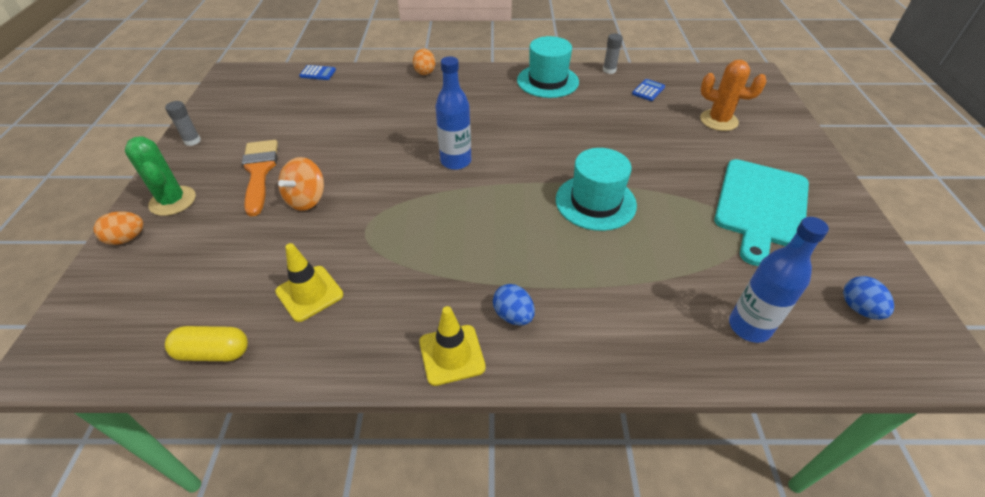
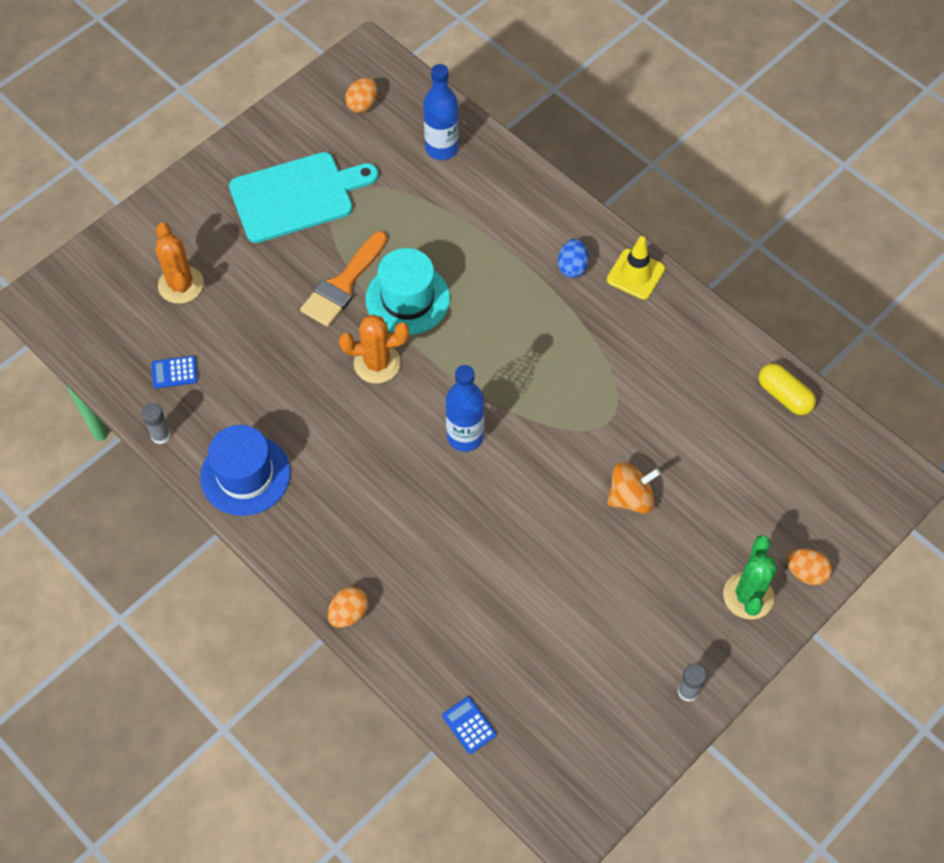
camera: 135 degrees left, 15 degrees up
(259, 172) = (649, 574): orange brush -> orange brush (343, 284)
(309, 293) = (692, 393): yellow traffic cone -> none
(547, 81) = (245, 475): turquoise hat -> blue hat
(558, 159) = (377, 363): none -> orange cactus
(858, 308) = (362, 104): blue egg -> orange egg

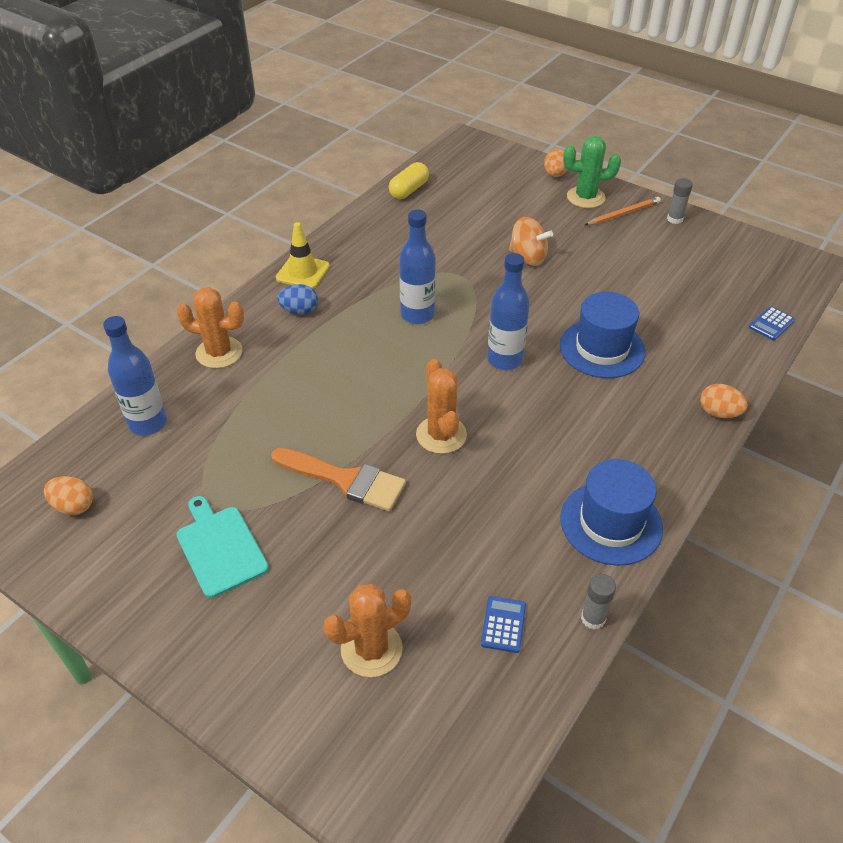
camera: 100 degrees left, 15 degrees down
(174, 372) = (503, 624): blue calculator -> blue calculator turned 150 degrees counterclockwise
(297, 196) = (220, 547): turquoise cutting board -> turquoise cutting board, size x0.65
(407, 299) = (356, 423): turquoise hat -> none
(463, 532) = (602, 348): none -> blue hat
(522, 199) = (219, 353): none -> orange cactus
(548, 370) = (417, 315): none -> blue bottle
(631, 497) = (528, 257): orange spinning top -> orange spinning top turned 150 degrees clockwise
(706, 631) = (623, 214): none -> orange pencil

